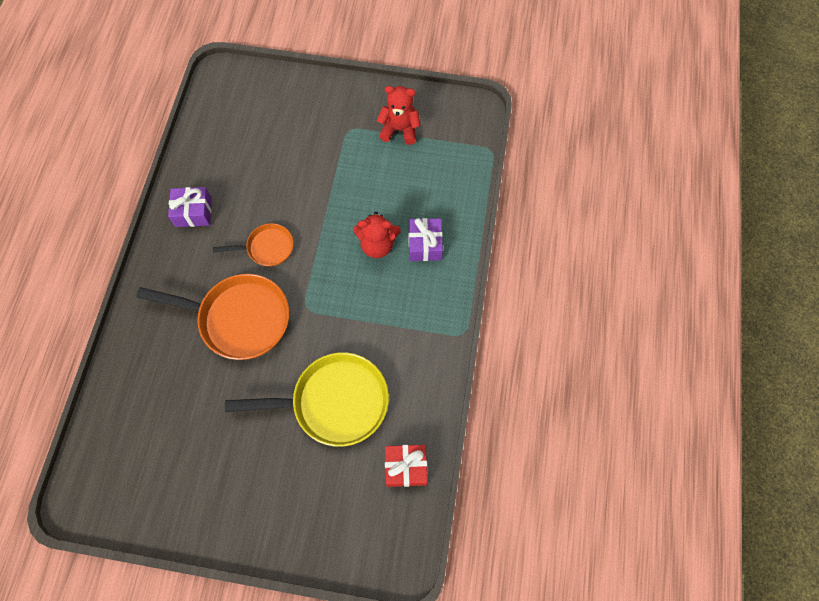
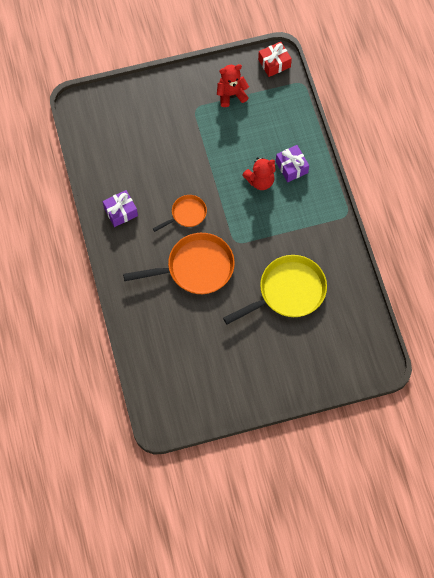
camera: 25 degrees left, 0 degrees up
(406, 467) = (354, 310): red gift -> red gift (274, 63)

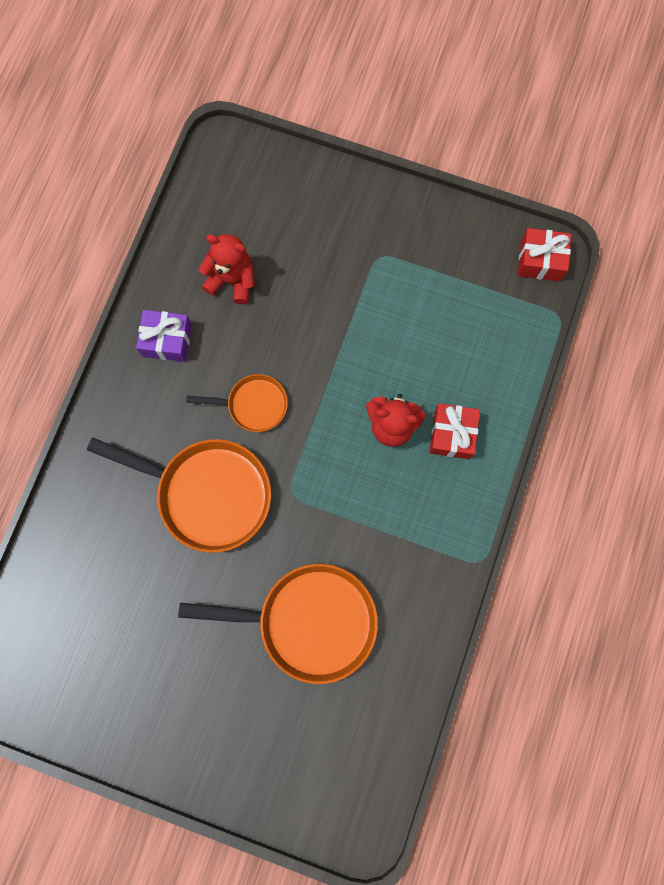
camera: 35 degrees right, 10 degrees up
(231, 94) = (445, 267): red teddy bear -> red teddy bear (232, 280)
(288, 292) = (309, 621): yellow pan -> orange pan
(291, 167) = (452, 434): purple gift -> red gift

